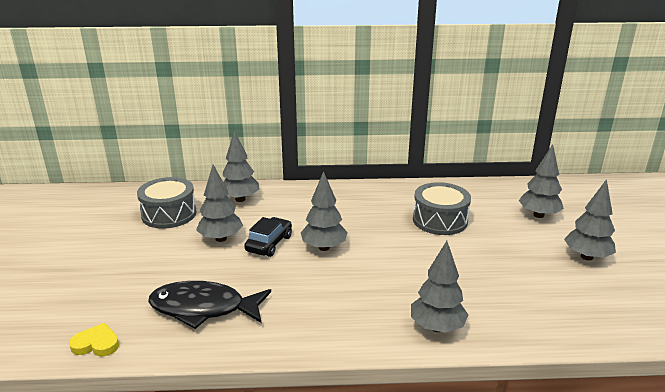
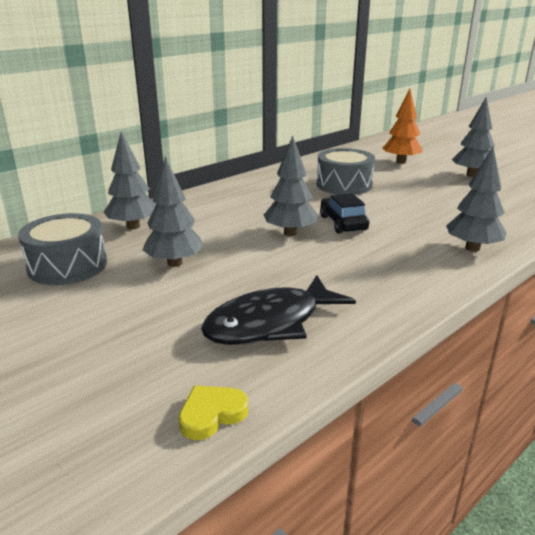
camera: 40 degrees left, 0 degrees up
(269, 243) = (234, 248): black car -> black car (343, 223)
(538, 215) = (400, 162): grey tree -> orange tree

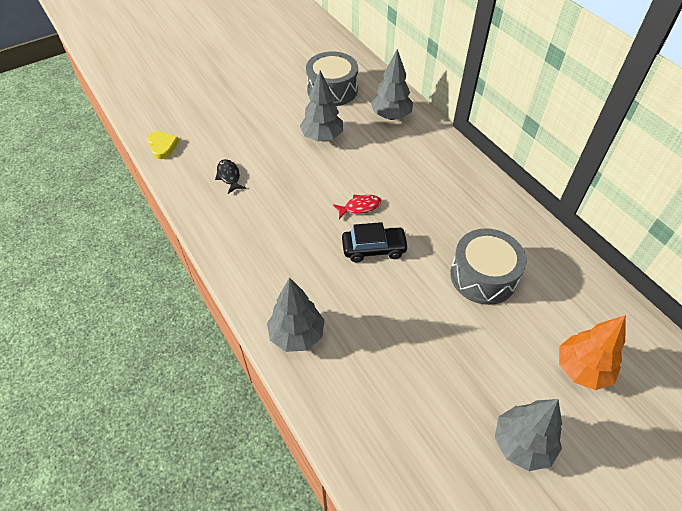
camera: 100 degrees right, 25 degrees up
(270, 323) = (229, 176): black fish -> black fish, size x0.45
(290, 233) = (360, 207): grey tree -> red fish

